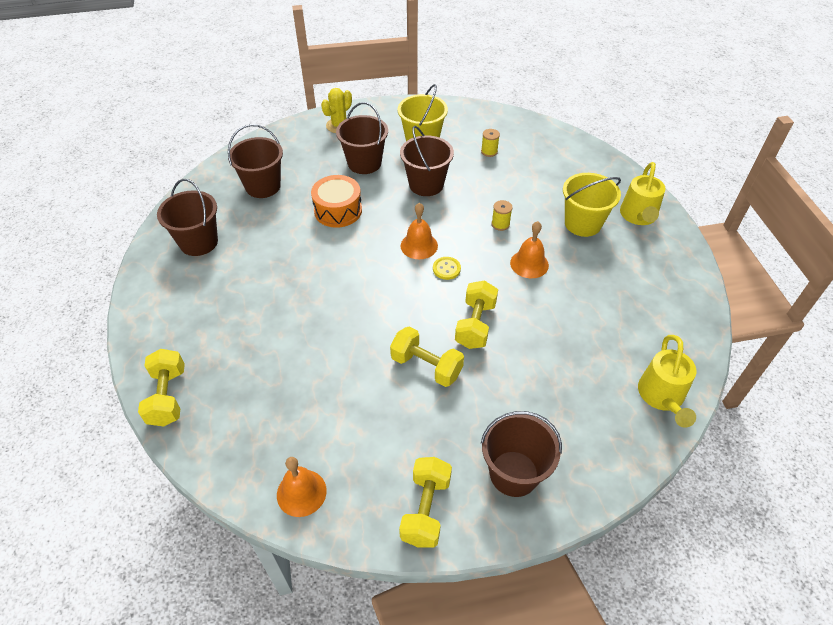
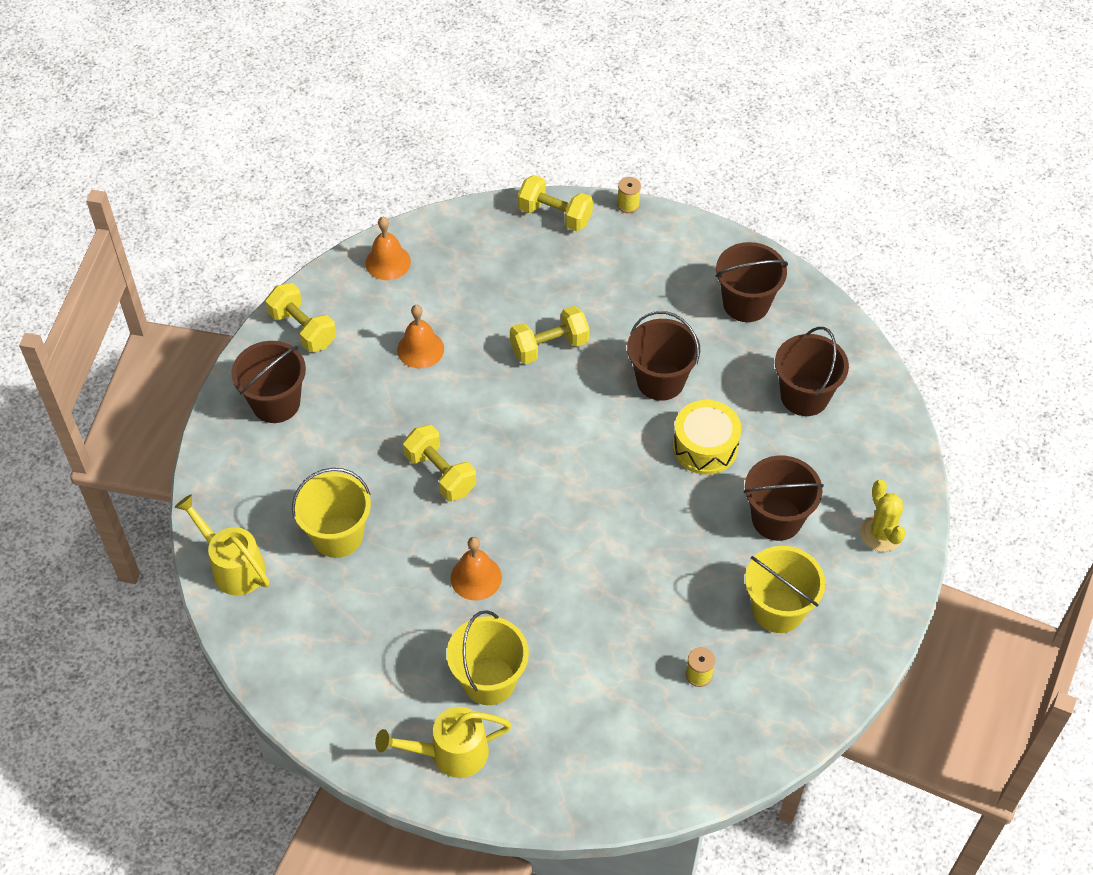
camera: 125 degrees right, 5 degrees up
(338, 210) = (705, 447): orange drum -> yellow drum
(419, 245) = (587, 491): orange bell -> orange bell (420, 349)
(426, 184) = (685, 560): brown bucket -> brown bucket (660, 381)
(426, 366) = (428, 405): yellow dumbbell -> yellow dumbbell (549, 346)
(446, 269) = (532, 495): yellow button -> none
(500, 224) = (557, 592): yellow spool -> yellow spool (628, 205)
(576, 351) = (337, 535): none -> yellow bucket
(638, 217) = (449, 753): yellow watering can -> yellow watering can turned 60 degrees counterclockwise

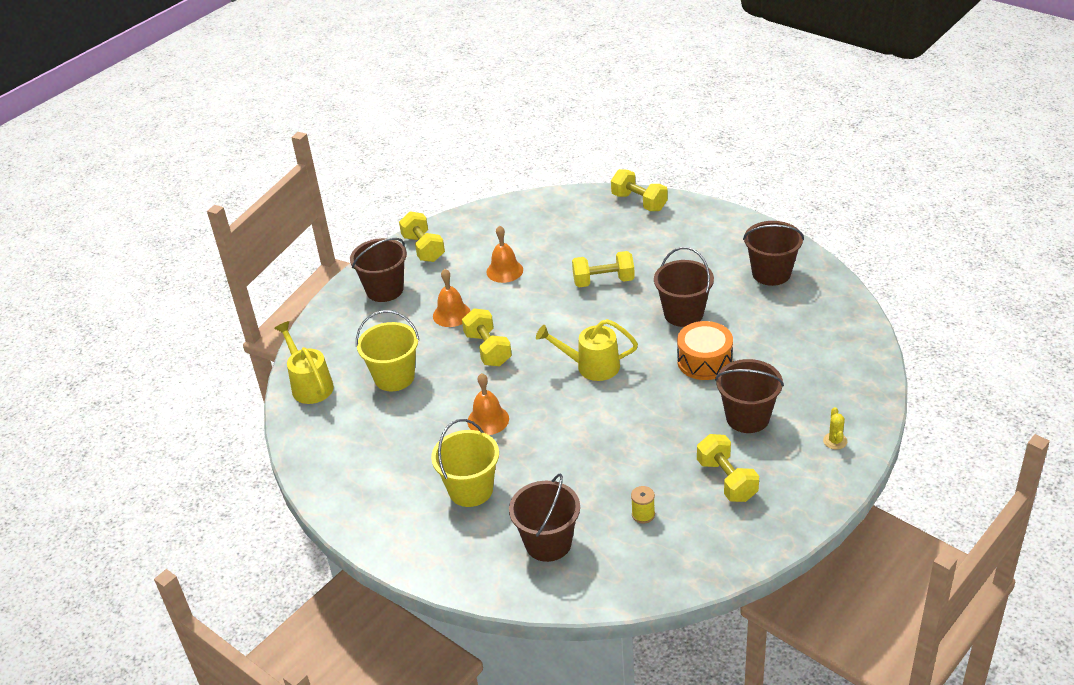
camera: 20 degrees right, 15 degrees down
(388, 262) = (502, 216): orange bell -> orange bell (451, 314)
(449, 753) = (420, 533): yellow watering can -> yellow watering can (591, 366)
(628, 205) = (698, 202): yellow spool -> none
(705, 447) = (704, 361): yellow drum -> orange drum
(778, 609) = (727, 480): yellow bucket -> yellow dumbbell
(804, 396) = (799, 339): brown bucket -> brown bucket (548, 543)
(881, 533) = (835, 441): yellow cactus -> yellow cactus, size x0.63

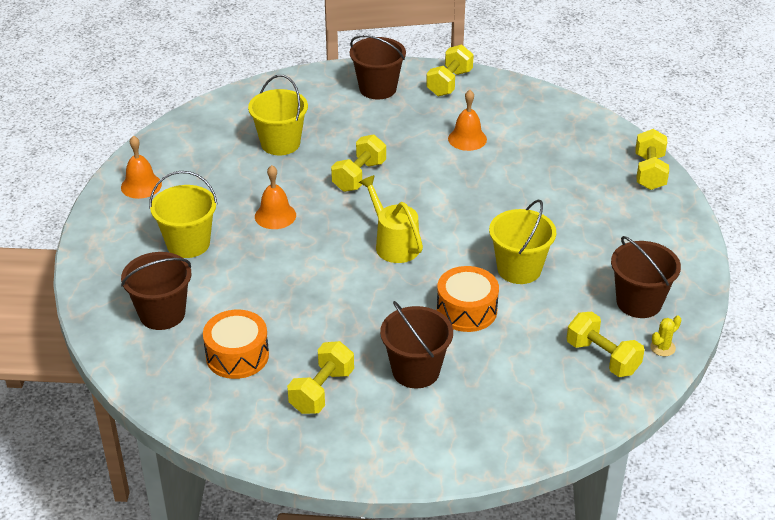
camera: 50 degrees right, 0 degrees up
(309, 384) = (234, 106): yellow watering can -> none
(451, 314) = (383, 137): orange bell -> orange bell (141, 185)
(603, 281) = (513, 201): yellow dumbbell -> yellow dumbbell (602, 357)
(643, 514) = (237, 355): yellow spool -> orange drum
(683, 314) = (519, 269): brown bucket -> yellow bucket
(835, 441) = (436, 445): yellow cactus -> yellow cactus (662, 347)

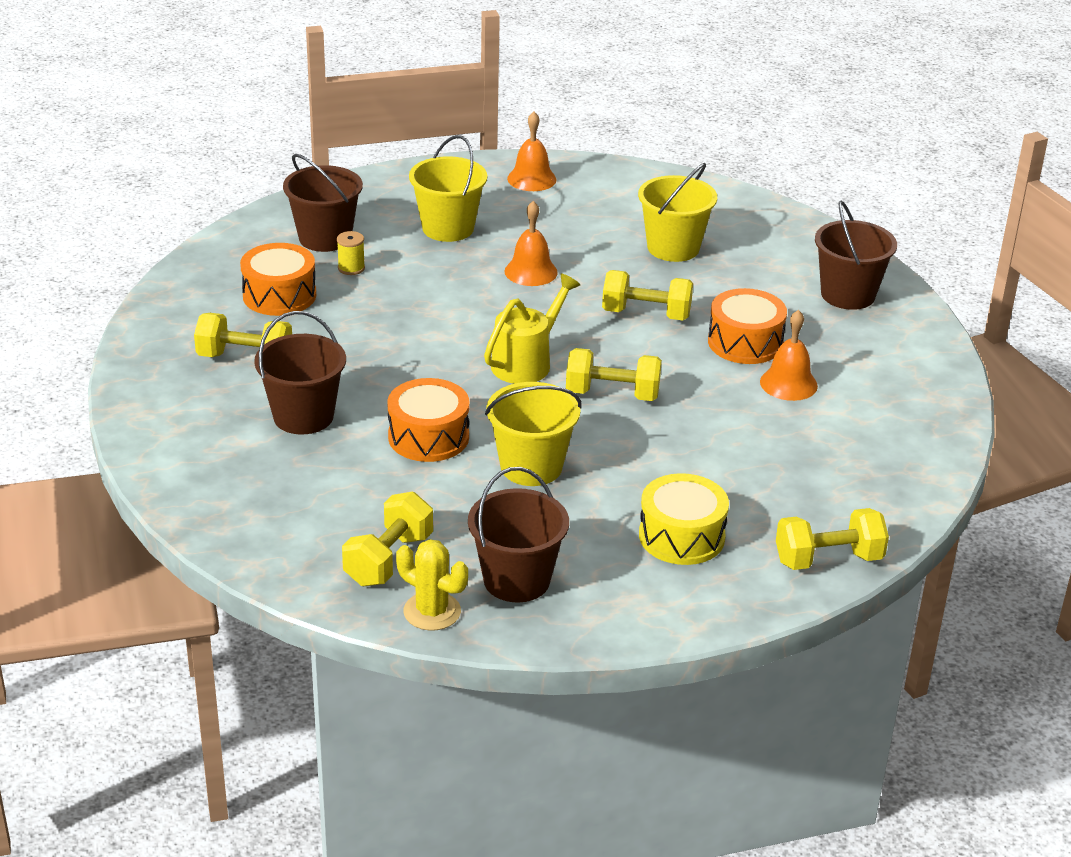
camera: 70 degrees right, 5 degrees down
(218, 307) = (351, 268): none -> yellow spool
(413, 143) = (745, 342): none -> orange drum
(449, 83) = (910, 349): yellow dumbbell -> yellow dumbbell (612, 394)
(612, 222) = (681, 536): none -> yellow drum
(662, 347) = (432, 611): yellow cactus -> yellow cactus, size x1.58

